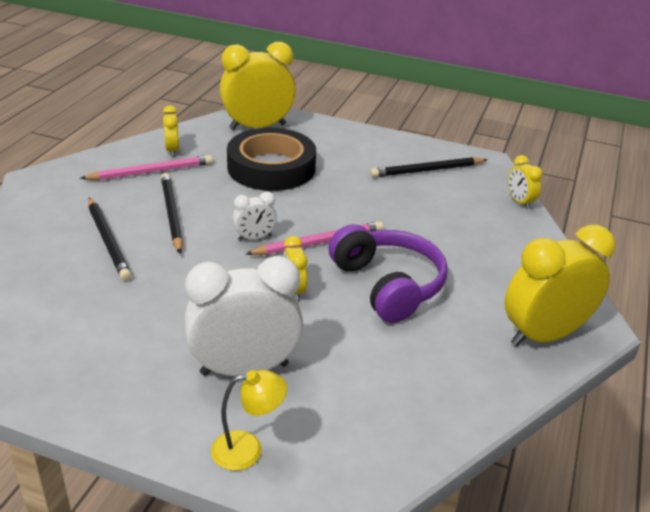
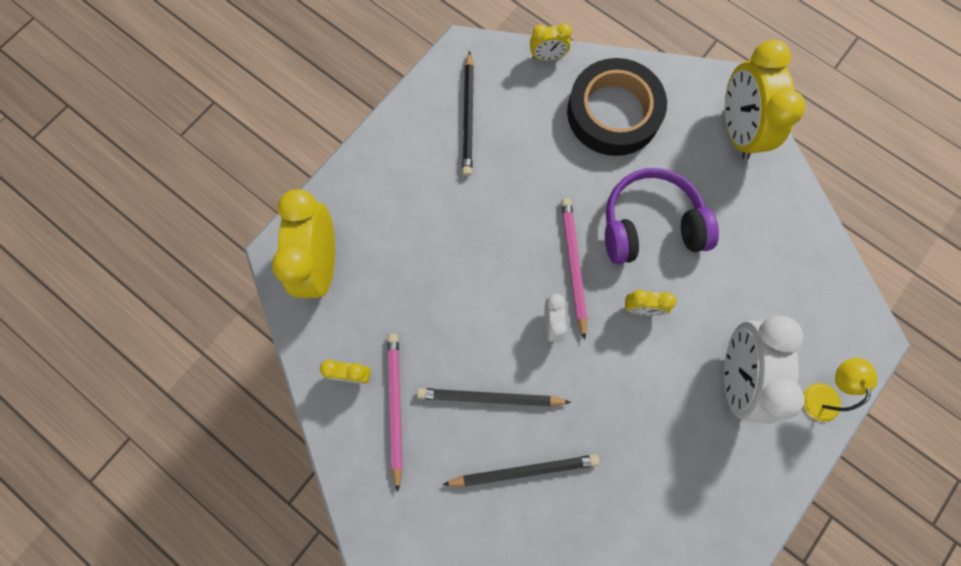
camera: 70 degrees left, 40 degrees up
(271, 167) = (420, 272): black tape -> black tape (613, 112)

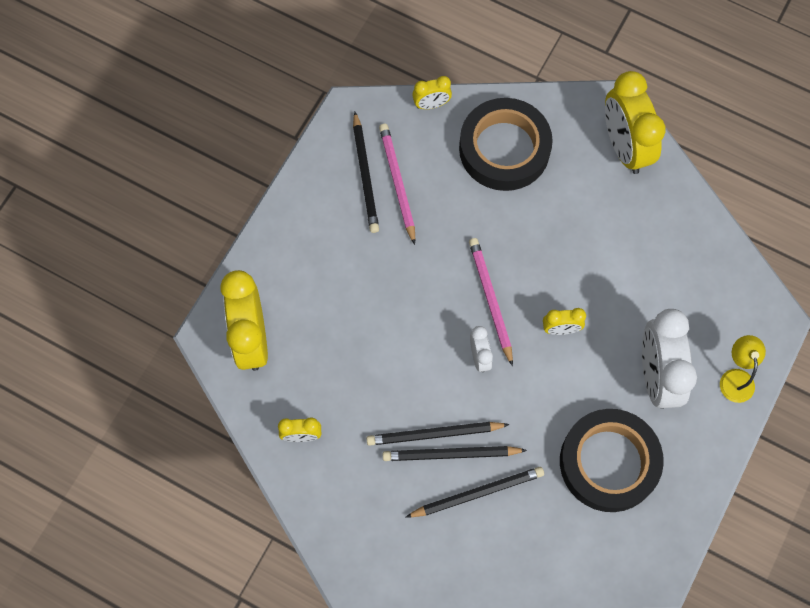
camera: 10 degrees left, 5 degrees down
(395, 407) = (348, 457): pink pencil -> pink pencil (397, 183)
(504, 423) = (451, 454): none -> black pencil
(650, 225) = (556, 251): purple headphones -> none
(670, 462) = (609, 462): none -> black tape

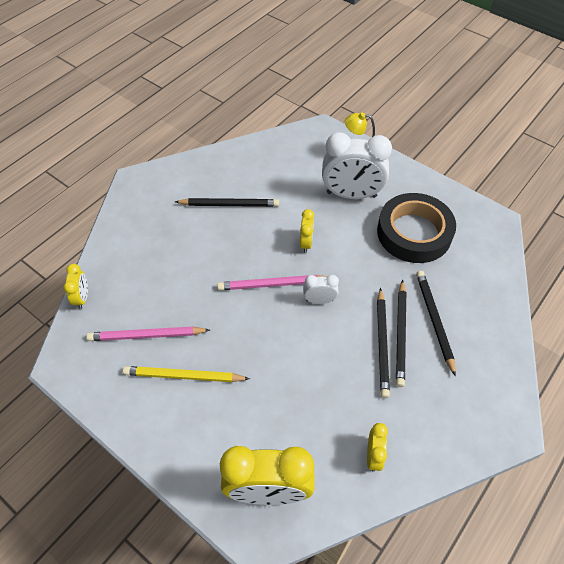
camera: 80 degrees left, 15 degrees down
(357, 232) = (184, 376): none -> yellow pencil
(365, 175) = (130, 361): black pencil -> black pencil (229, 204)
(504, 149) = (144, 253): black tape -> none
(624, 147) = (170, 180): yellow clock -> none

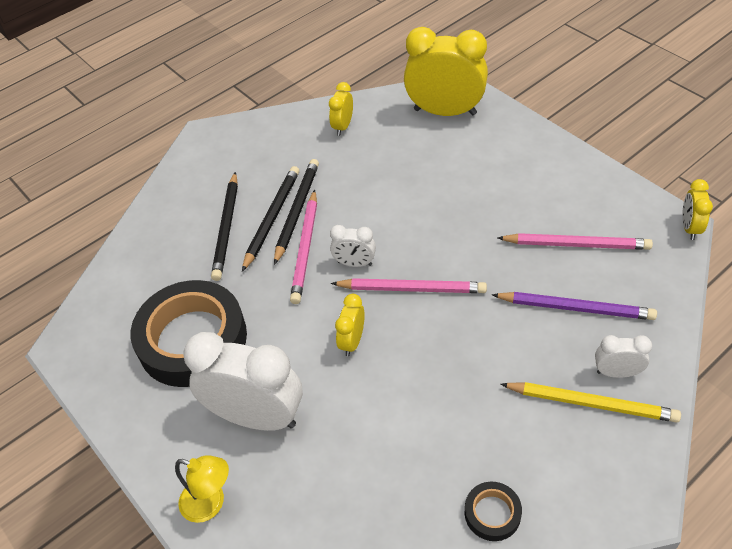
camera: 165 degrees left, 5 degrees down
(82, 298) = (673, 298): yellow clock -> yellow clock (689, 228)
(133, 242) = (616, 372): none -> white clock
(154, 282) = (575, 308): none -> purple pencil
(184, 376) = (527, 201): yellow pencil -> yellow pencil (591, 404)
(210, 167) = (492, 513): none -> black tape
(229, 204) = (462, 423): black pencil -> none
(362, 309) = (305, 248): none -> pink pencil

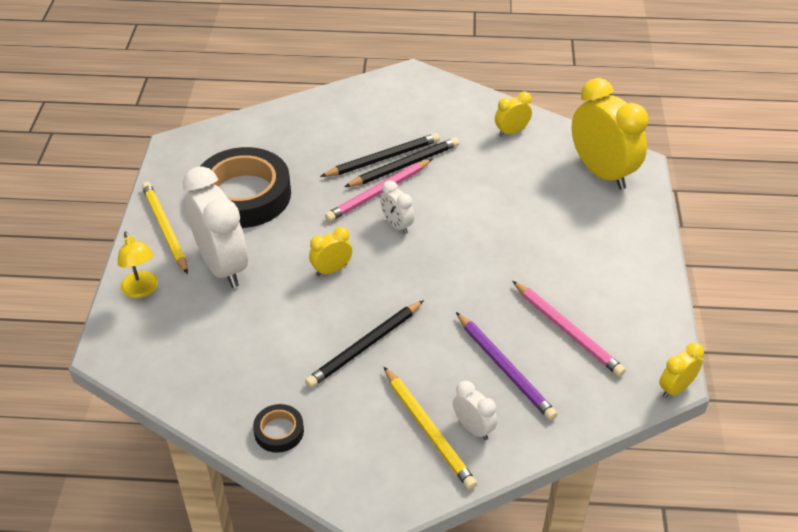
camera: 40 degrees right, 5 degrees down
(158, 428) = (165, 229): none -> yellow pencil
(226, 228) = (347, 144): black pencil -> black pencil (365, 346)
(411, 289) = (411, 268): pink pencil -> none

